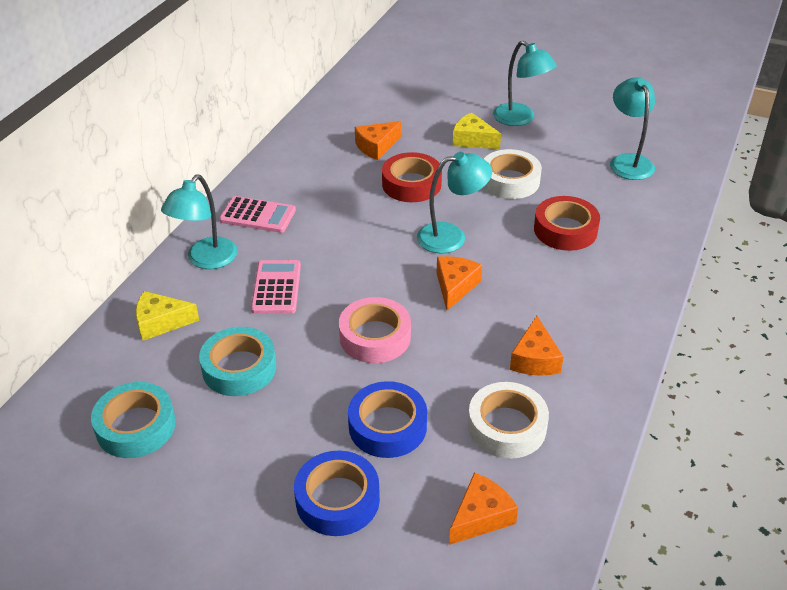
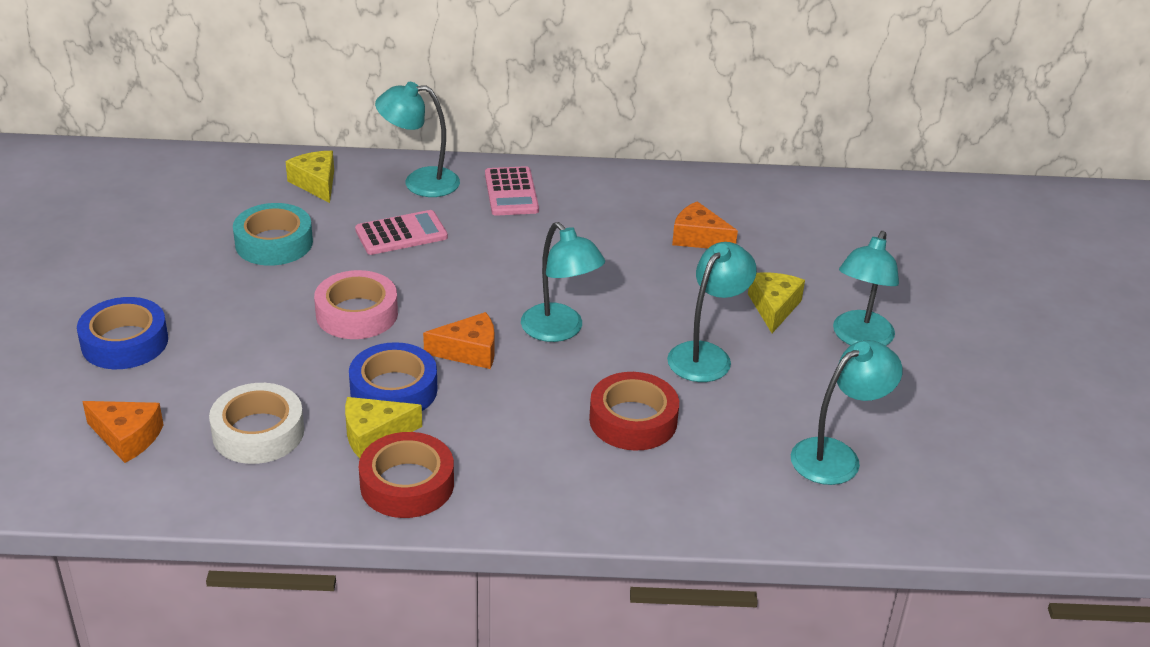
camera: 65 degrees right, 5 degrees down
(136, 426) = (178, 210): turquoise tape -> none
(387, 426) = (229, 351): blue tape -> blue tape (394, 390)
(411, 184) = (642, 280): red tape -> red tape (407, 484)
(510, 181) = (706, 355): white tape -> turquoise lamp
(535, 359) = (374, 435): orange cheese -> yellow cheese

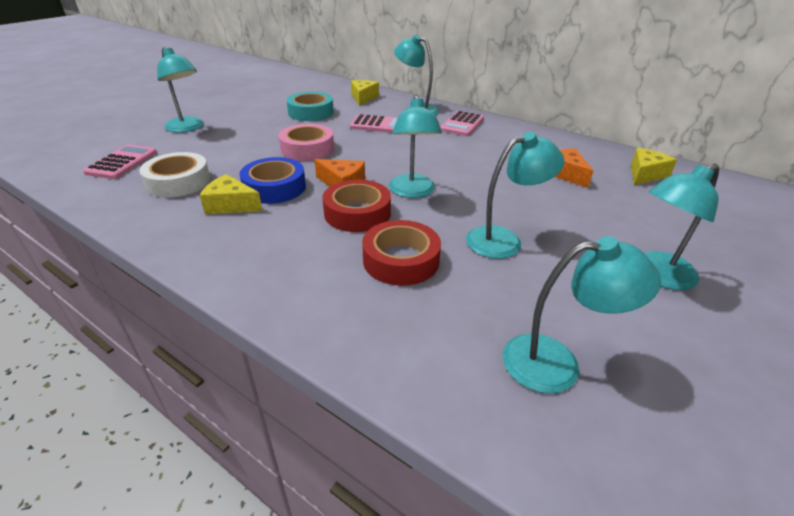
camera: 35 degrees right, 0 degrees up
(125, 342) = (187, 128): blue tape -> turquoise lamp
(127, 437) = (122, 162): orange cheese -> pink calculator
(407, 484) = (207, 238): red tape -> red tape (357, 213)
(773, 307) = (590, 229): yellow cheese -> yellow cheese (645, 174)

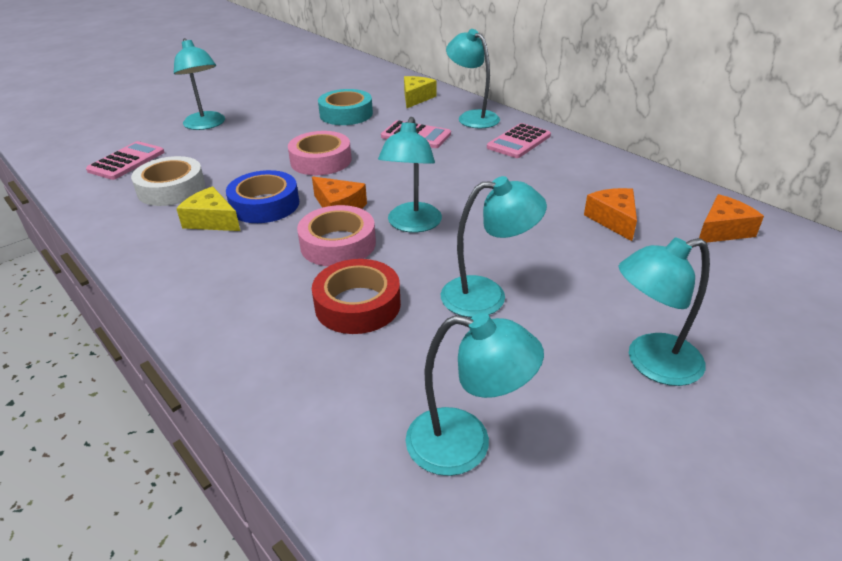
camera: 15 degrees right, 0 degrees up
(357, 213) = (338, 244): red tape -> pink tape
(645, 174) = (722, 230): yellow cheese -> orange cheese

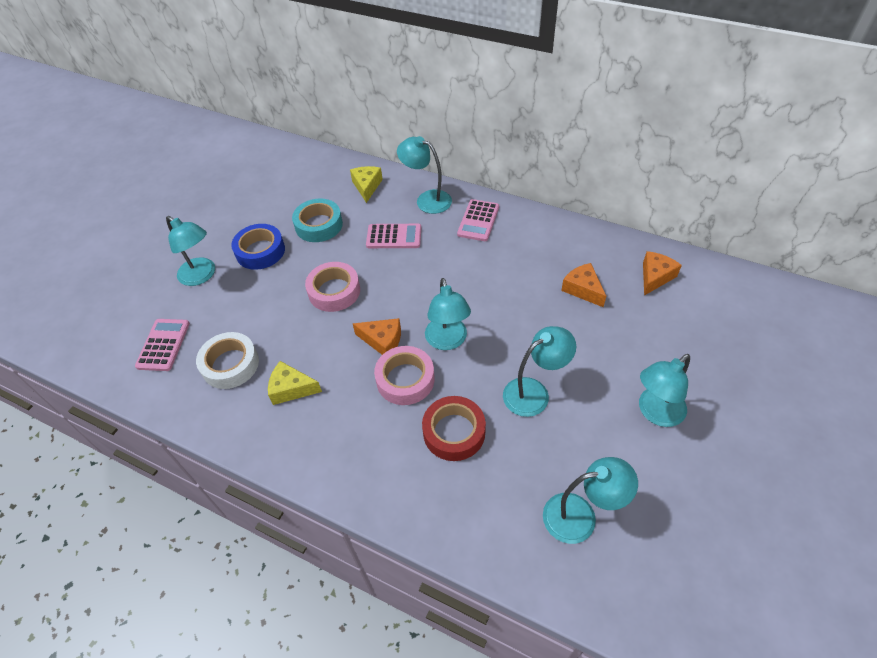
camera: 20 degrees left, 15 degrees up
(265, 205) = (322, 357): blue tape -> blue tape (260, 251)

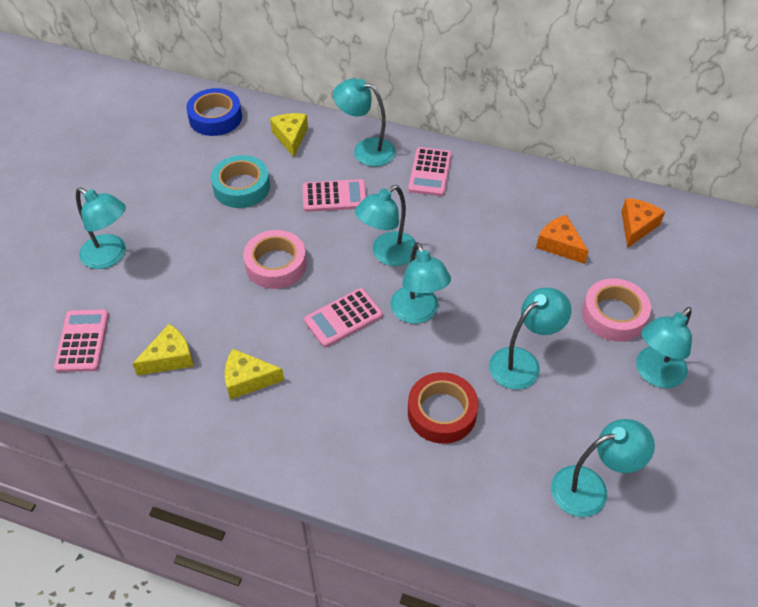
camera: 10 degrees left, 0 degrees up
(230, 364) = (169, 358): white tape -> yellow cheese
(260, 251) = (176, 222): blue tape -> blue tape (215, 118)
(382, 341) = (343, 318): orange cheese -> pink calculator
(405, 379) = (377, 359): pink tape -> pink tape (614, 315)
(430, 288) = (387, 254): none -> turquoise lamp

